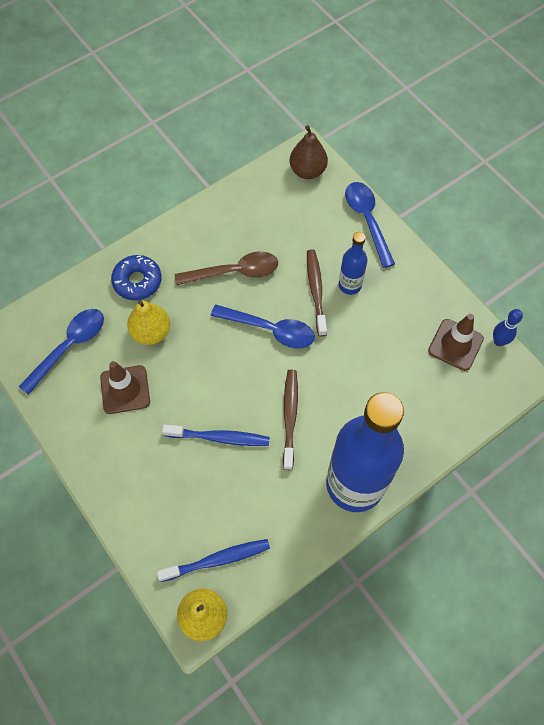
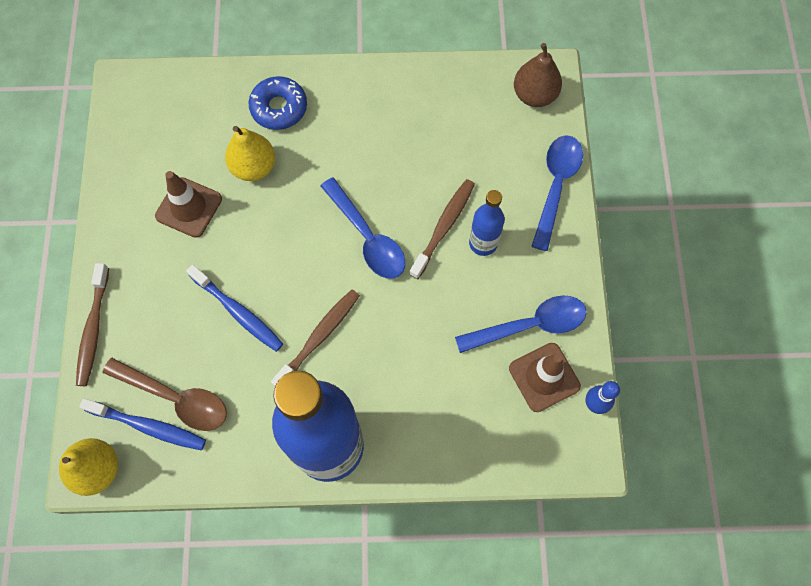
camera: 35 degrees right, 5 degrees up
(69, 346) = (171, 133): blue spoon -> blue spoon (529, 325)
(120, 520) = (93, 329): none -> brown toothbrush
(234, 272) = (378, 156): brown spoon -> brown spoon (176, 398)

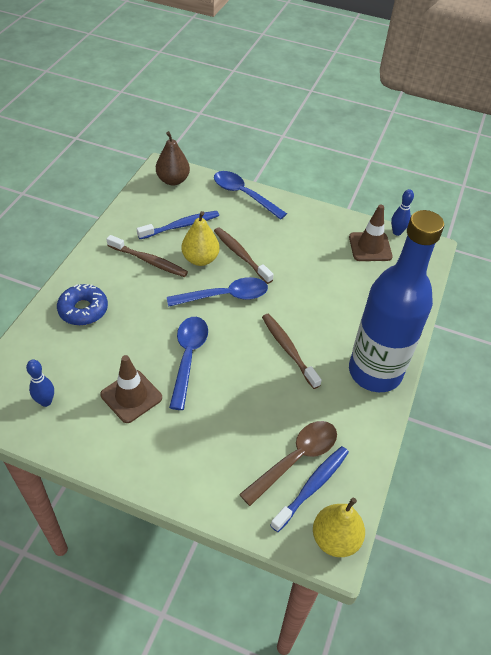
camera: 70 degrees left, 20 degrees down
(93, 329) = (203, 503): brown toothbrush -> brown toothbrush (148, 261)
(152, 136) = (46, 401): none -> blue bowling pin
(238, 312) = (242, 392): blue toothbrush -> blue toothbrush (180, 226)
(253, 167) = (124, 342): yellow pear -> yellow pear (200, 259)
(483, 243) = (264, 241): blue bottle -> none
(529, 325) = (332, 240): blue spoon -> blue spoon (188, 357)

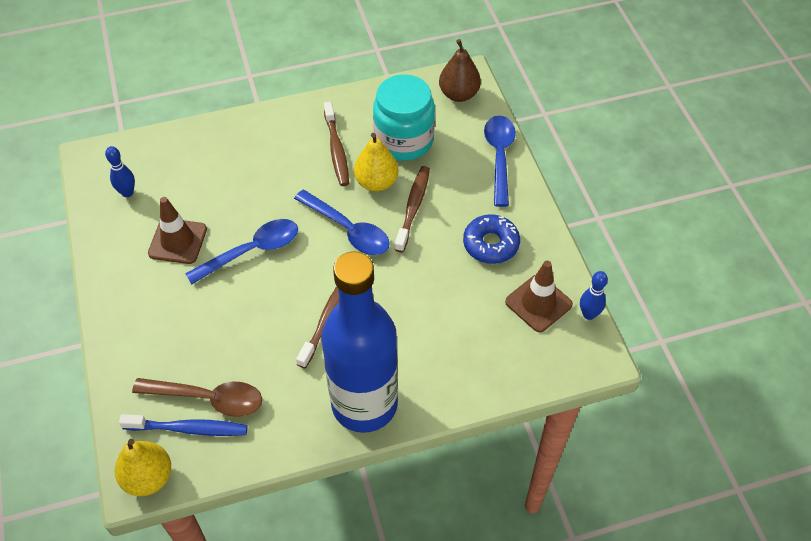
camera: 55 degrees right, 5 degrees up
(83, 310) = (239, 147): blue donut -> blue donut (490, 244)
(180, 226) = (403, 140): blue toothbrush -> turquoise jar

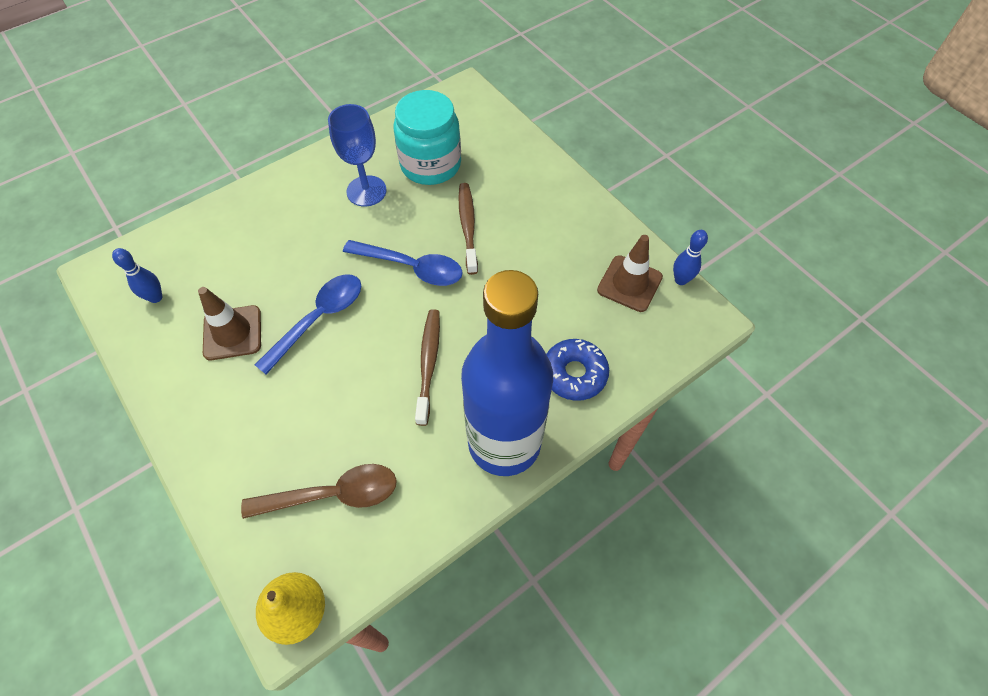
camera: 20 degrees left, 5 degrees up
(188, 428) = (323, 537): blue toothbrush -> none
(336, 149) = (366, 191): brown toothbrush -> blue goblet
(376, 182) = (420, 212): yellow pear -> none
(459, 94) = (465, 108): brown pear -> none
(490, 244) = (558, 240): blue donut -> blue donut (574, 374)
(499, 157) = (529, 155): blue spoon -> none

